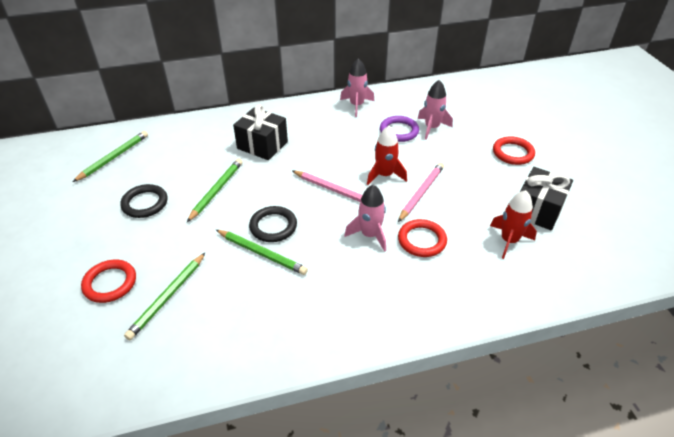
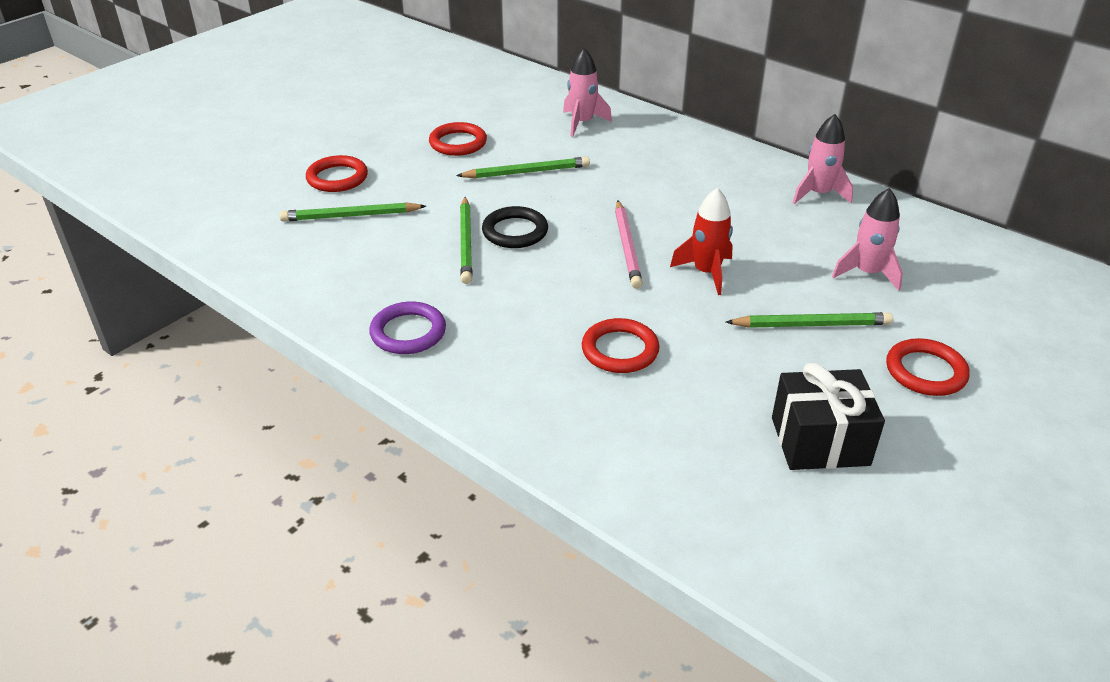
camera: 55 degrees right, 5 degrees down
(114, 157) = (500, 95): green pencil -> green pencil (811, 325)
(145, 203) = (458, 143): black ring -> red ring
(262, 145) = (639, 165): black gift -> none
(370, 235) = (581, 304): pink rocket -> pink rocket (582, 123)
(399, 131) = (816, 248): purple ring -> purple ring (408, 332)
(421, 193) = (712, 316): pink pencil -> none
(509, 241) = (713, 431): red rocket -> none

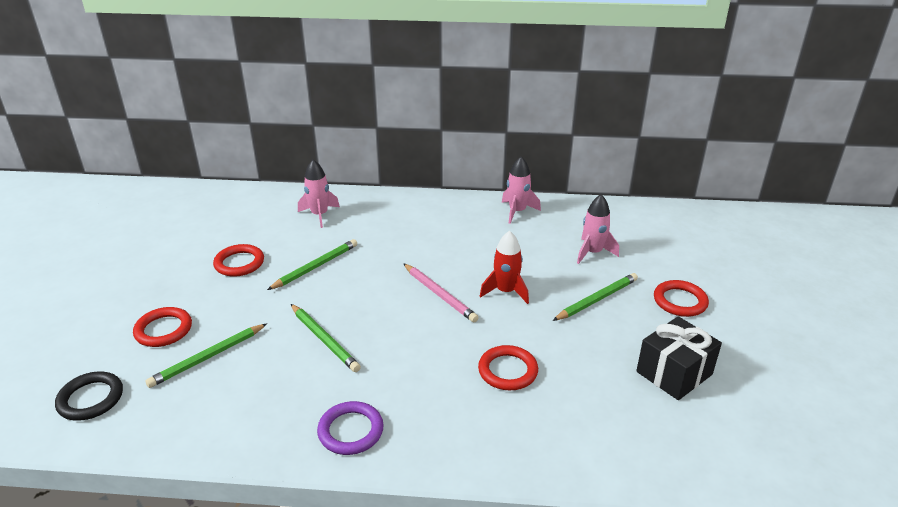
camera: 35 degrees left, 5 degrees down
(515, 231) = (352, 315): black ring -> black ring (91, 399)

